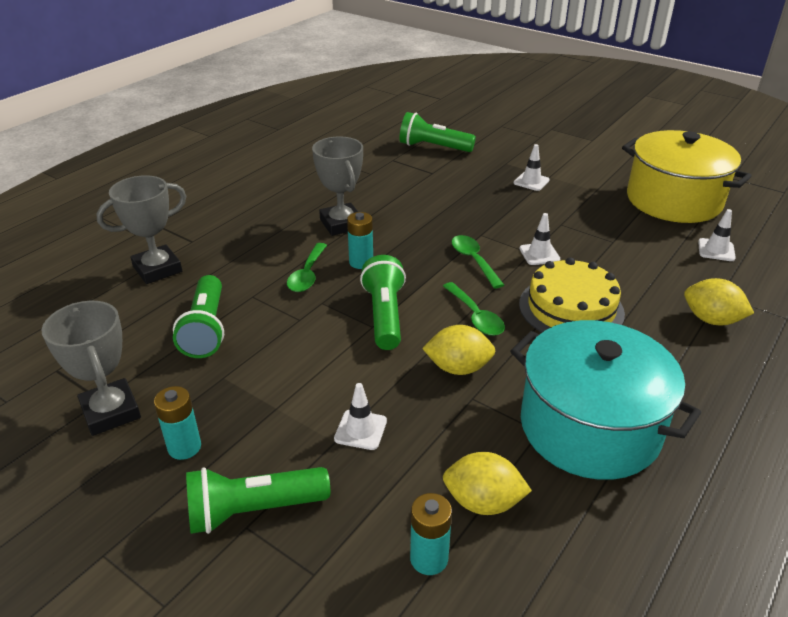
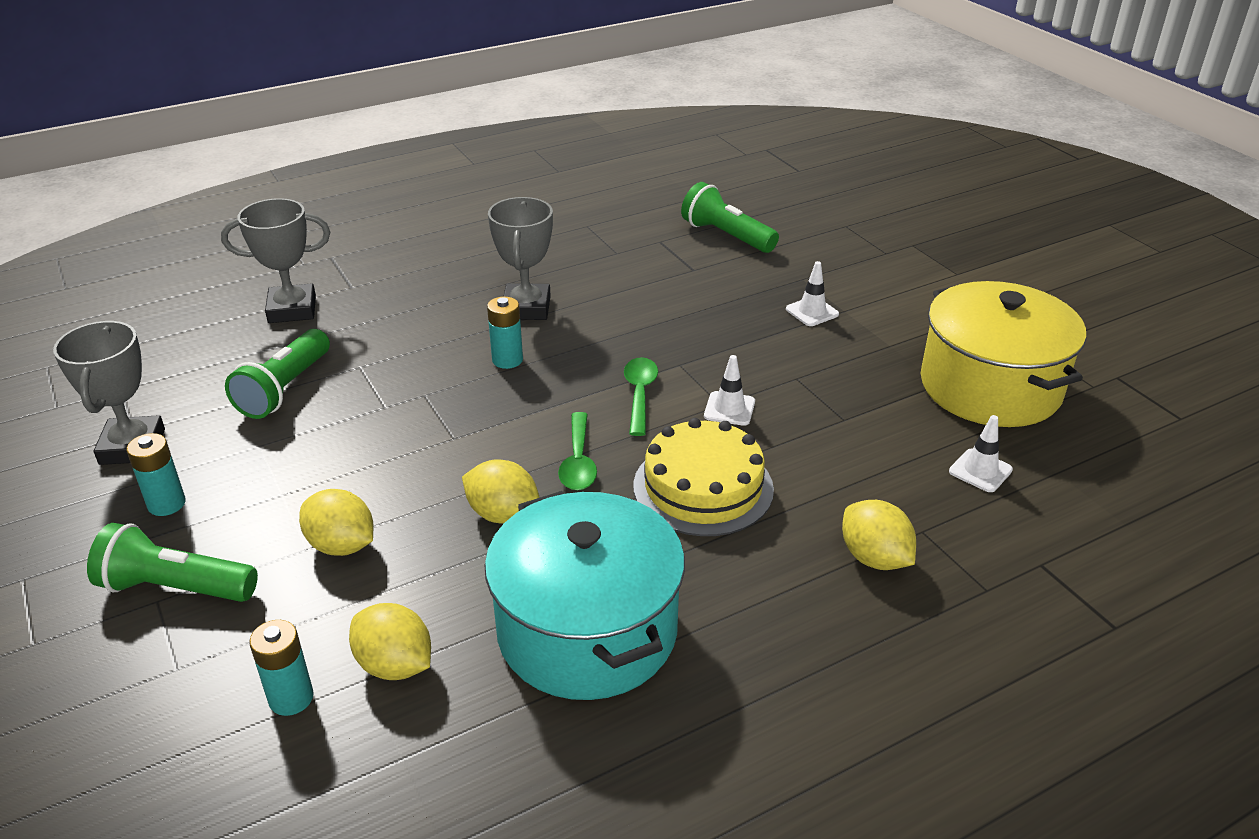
camera: 25 degrees right, 0 degrees up
(307, 274) = (437, 358): green spoon -> none
(360, 430) = (341, 545): white traffic cone -> yellow lemon
(384, 315) = (477, 430): green flashlight -> none

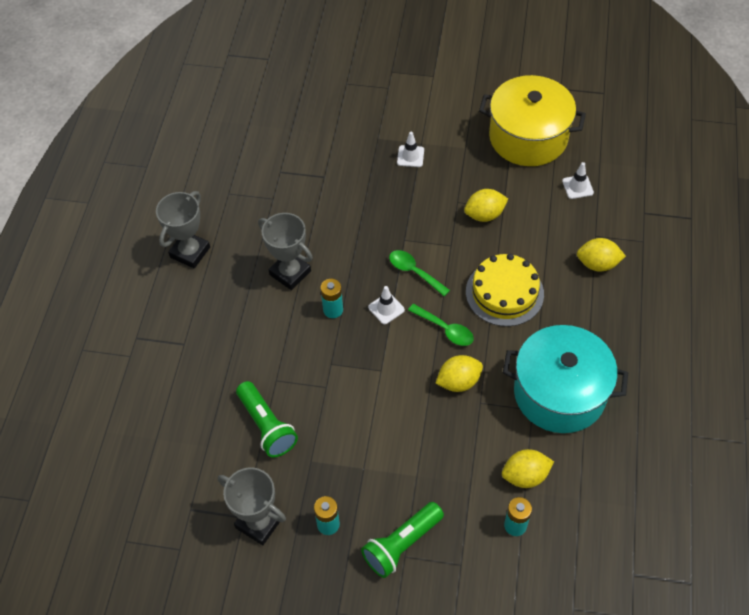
camera: 50 degrees left, 20 degrees up
(292, 309) = (182, 386): grey trophy -> grey trophy (190, 252)
(341, 545) = (427, 459): yellow lemon -> yellow lemon (484, 215)
(726, 236) = (305, 140): green flashlight -> none
(729, 409) = (457, 244): white traffic cone -> white traffic cone (386, 308)

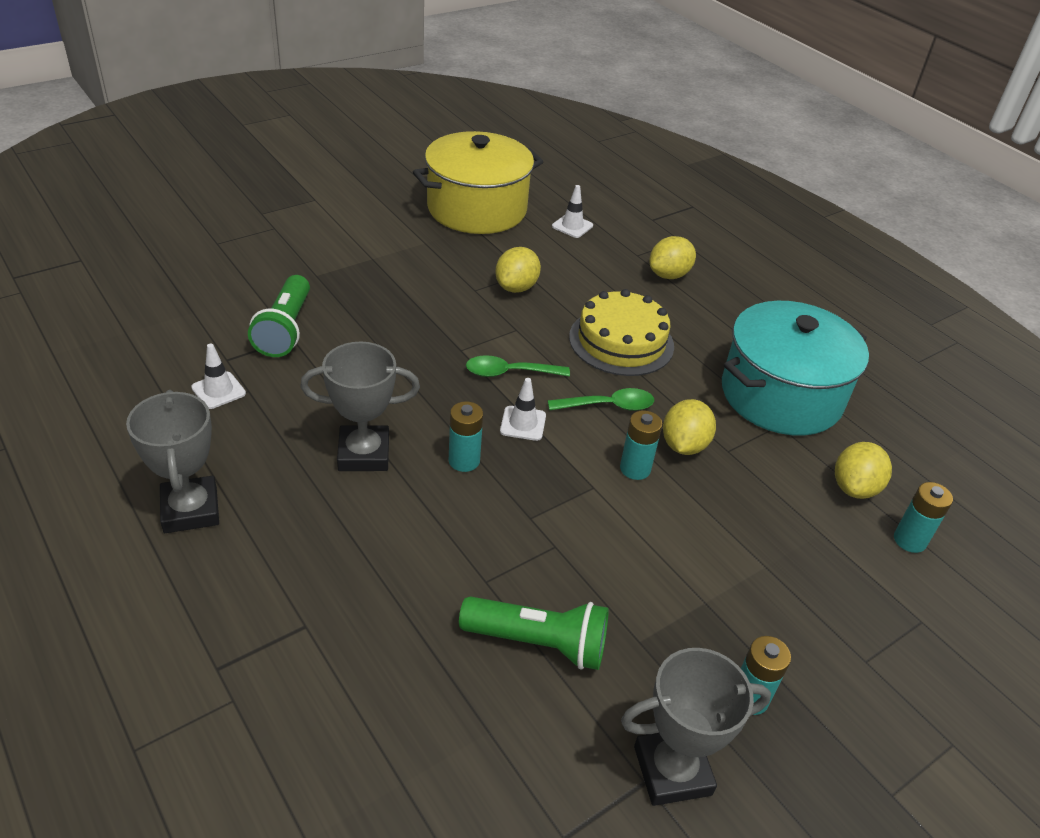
camera: 50 degrees left, 15 degrees down
(402, 544) = (847, 650): green flashlight -> green flashlight (285, 329)
(410, 156) = (374, 274): white traffic cone -> white traffic cone (218, 390)
(414, 376) = (635, 469): none -> turquoise battery

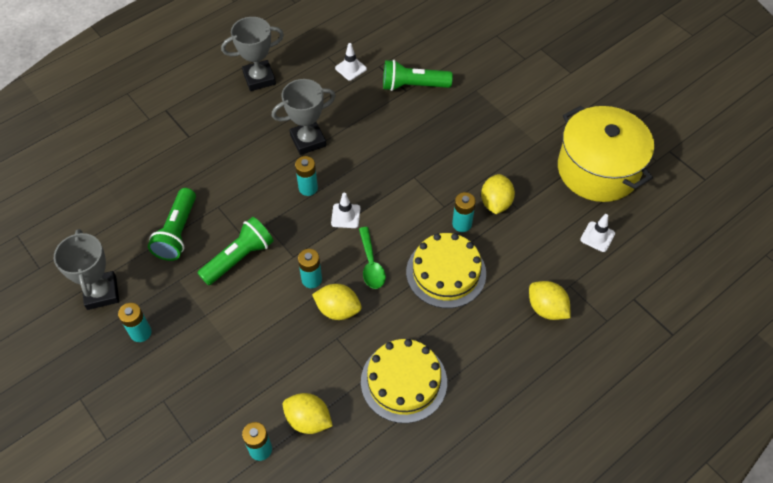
camera: 90 degrees right, 15 degrees up
(364, 454) = (308, 140): grey trophy -> grey trophy turned 75 degrees clockwise
(509, 373) = (395, 205): green spoon -> none
(516, 287) = (495, 203): yellow lemon -> yellow lemon turned 75 degrees clockwise
(546, 318) = (462, 224): none -> turquoise battery
(596, 554) = (239, 258): none -> green flashlight
(781, 395) = (404, 381): turquoise pot -> yellow cake

